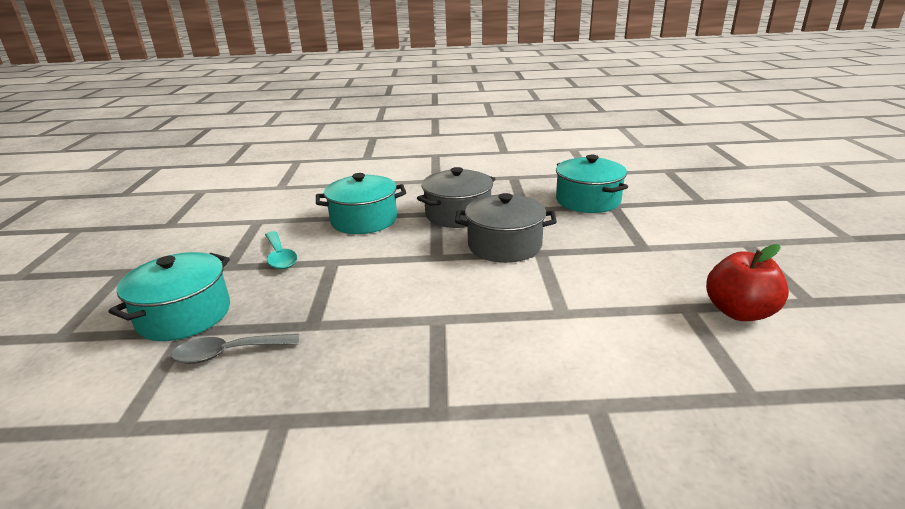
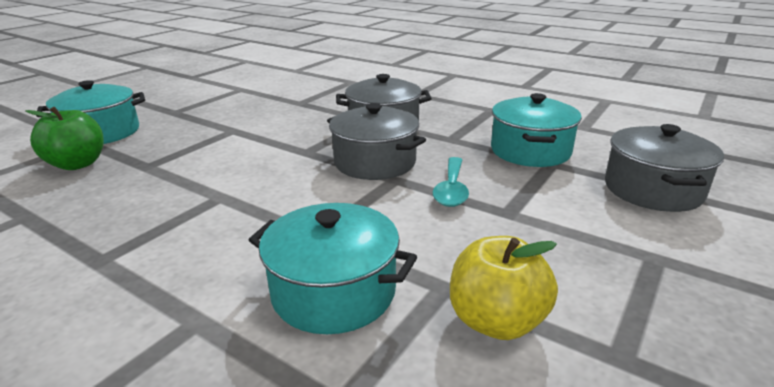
camera: 35 degrees right, 0 degrees up
(228, 353) = (77, 164): grey spoon -> green apple
(280, 257) = (210, 116): turquoise spoon -> turquoise spoon (451, 190)
(364, 220) = (306, 109): turquoise pot -> turquoise pot (334, 291)
(687, 203) = (652, 189): none -> grey pot
(739, 312) = (496, 321): red apple -> yellow apple

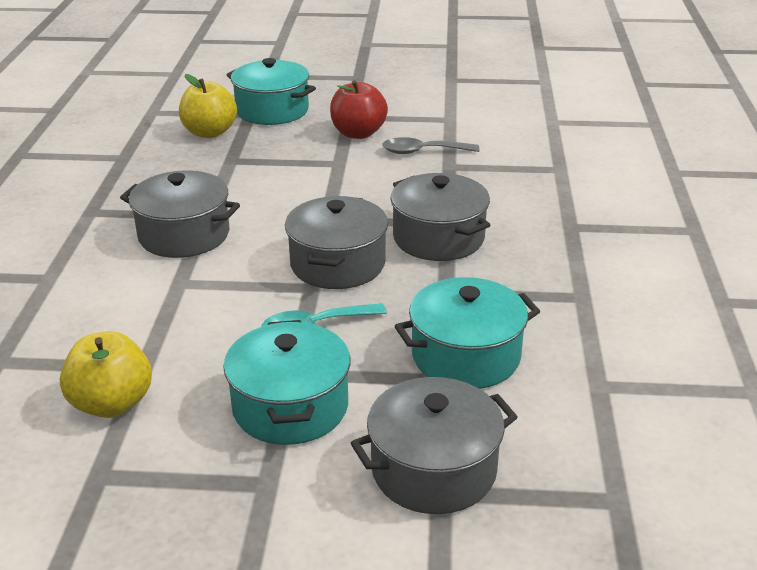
camera: 60 degrees right, 5 degrees up
(77, 164) = (210, 132): green apple -> yellow apple
(204, 115) = (358, 133): none -> red apple
(237, 215) = (184, 235): none -> grey pot
(267, 104) = (422, 151): none -> grey spoon
(334, 291) = (108, 318): turquoise pot -> turquoise pot (290, 407)

